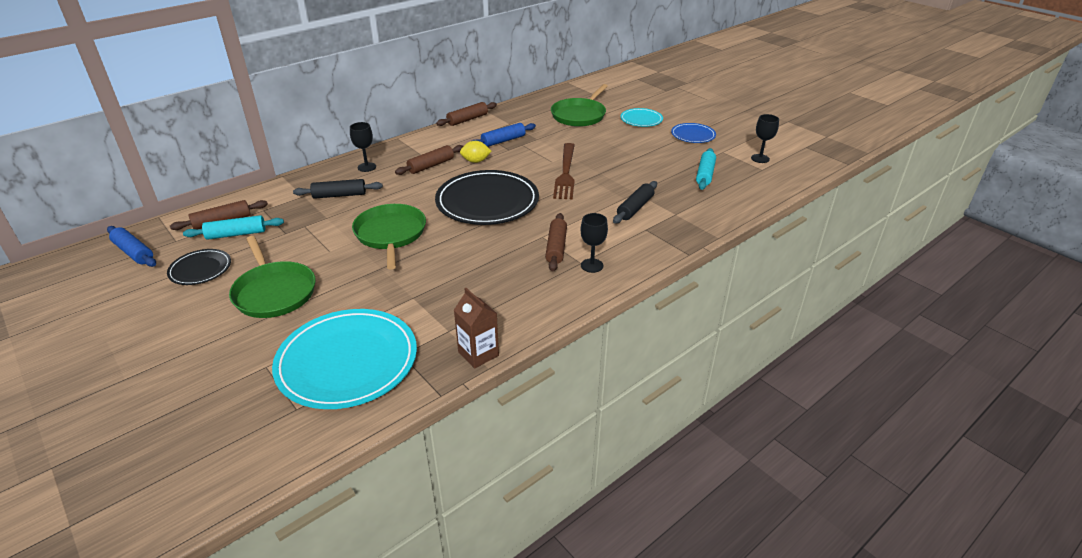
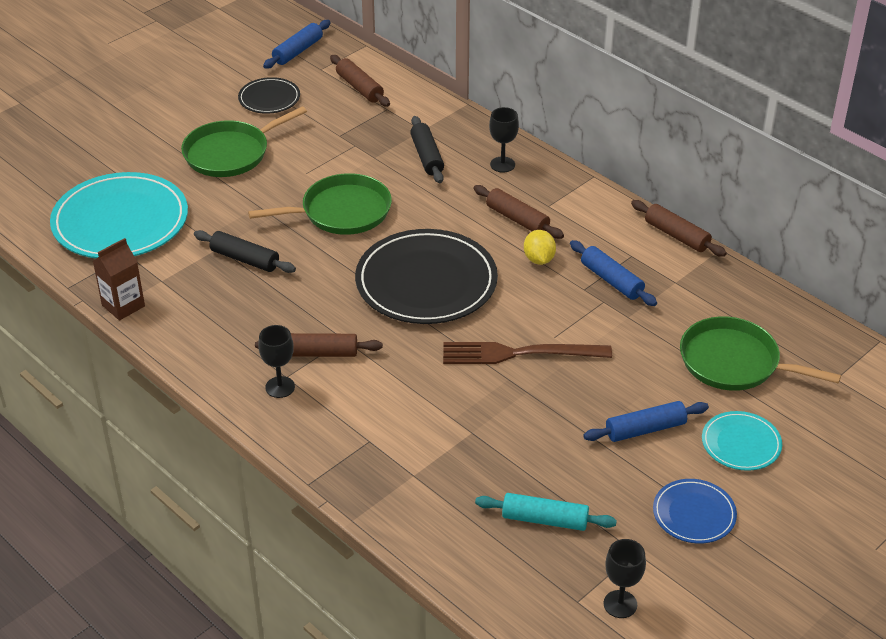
camera: 85 degrees right, 5 degrees up
(236, 234) = (335, 103): turquoise rolling pin -> none
(631, 142) = (645, 429): none -> blue rolling pin
(635, 208) = (425, 430): black rolling pin -> black rolling pin (245, 259)

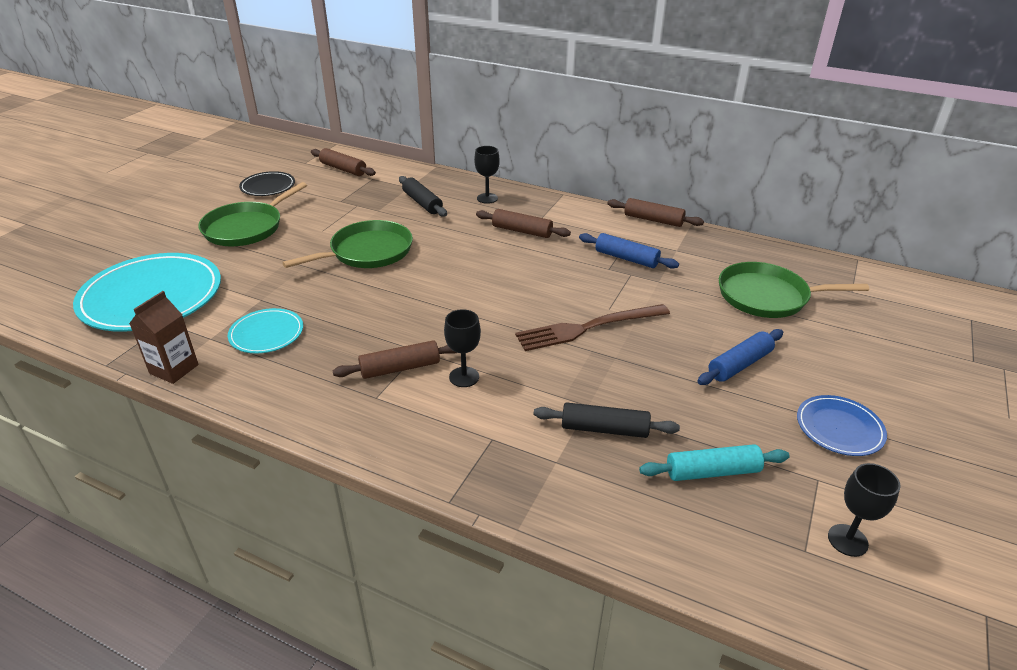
camera: 20 degrees left, 5 degrees down
(245, 259) = (291, 304): black rolling pin -> black rolling pin (604, 429)
(280, 387) = (373, 409): black goblet -> black goblet (464, 377)
(298, 51) = (280, 154): blue rolling pin -> none
(426, 282) = (471, 289): black plate -> none
(539, 259) = (557, 255): yellow lemon -> none
(741, 444) = (826, 357): turquoise plate -> turquoise plate (266, 334)

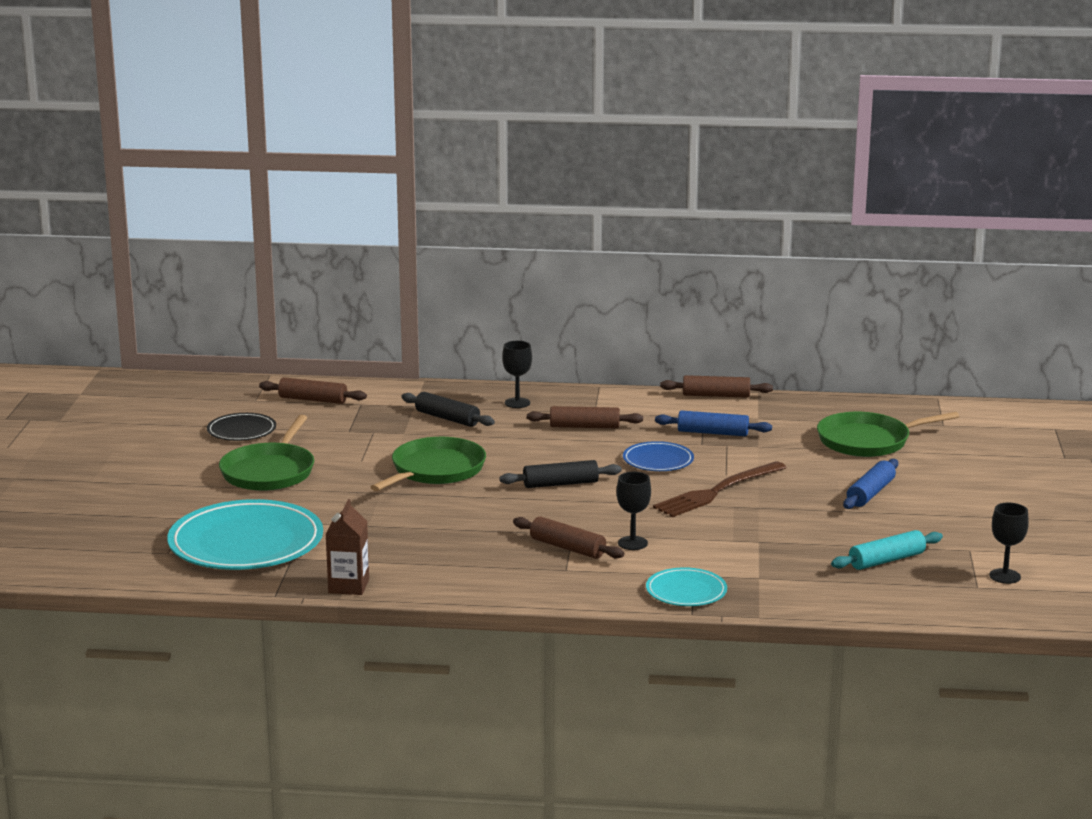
camera: 20 degrees left, 15 degrees down
(266, 334) = (408, 548): turquoise plate -> turquoise plate (686, 591)
(400, 368) = (567, 548): brown rolling pin -> brown rolling pin turned 75 degrees clockwise
(604, 429) = (783, 552): black rolling pin -> black rolling pin (560, 484)
(839, 428) = (972, 518): blue plate -> blue plate (658, 460)

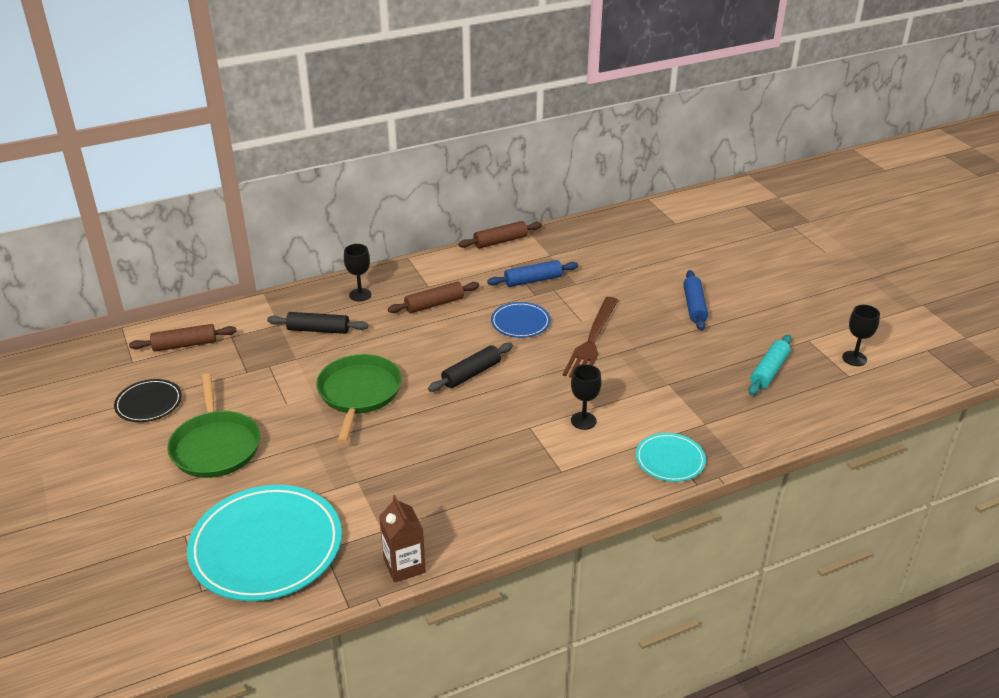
camera: 30 degrees left, 15 degrees up
(567, 548) = (540, 445): brown rolling pin -> none
(868, 441) = (643, 254): green pan -> none

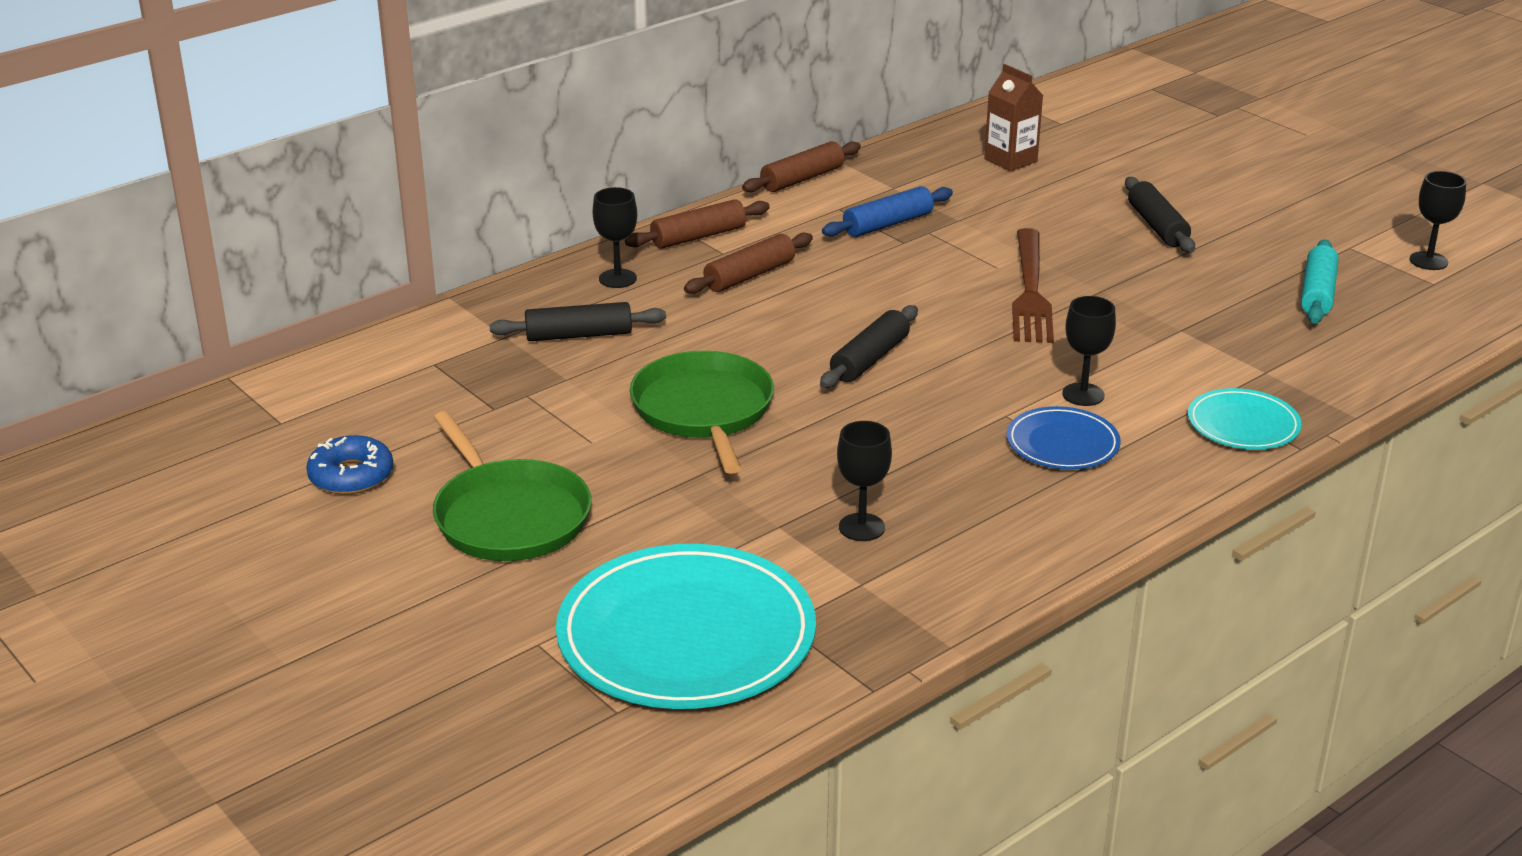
camera: 15 degrees left, 5 degrees down
(149, 403) = (351, 476): black plate -> blue donut
(185, 345) = (360, 386): brown rolling pin -> brown rolling pin (698, 236)
(403, 491) = (861, 527): none -> black goblet
(404, 566) = (926, 623): brown carton -> brown carton (1010, 160)
(520, 322) = (903, 282): blue plate -> blue plate (1062, 443)
(694, 306) = (1157, 226): blue rolling pin -> black rolling pin

